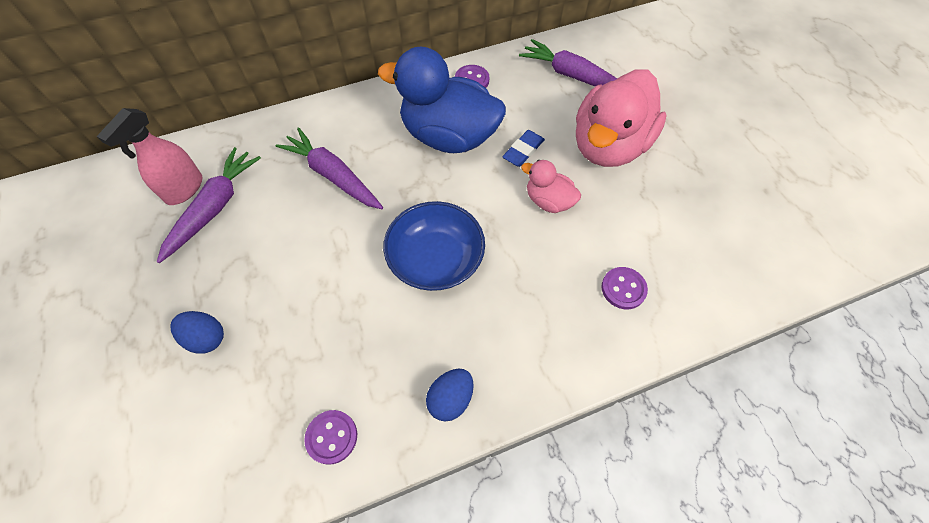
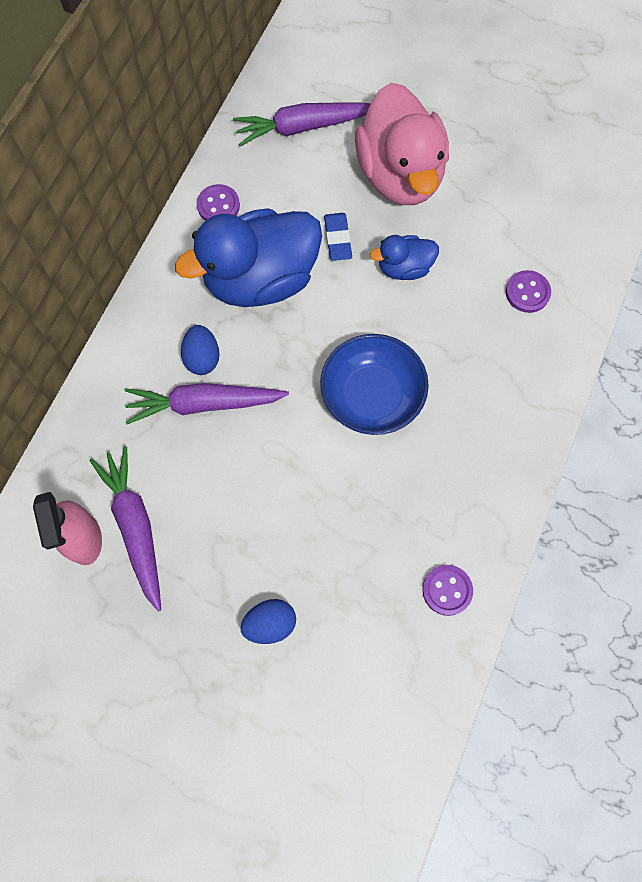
camera: 45 degrees left, 10 degrees up
(450, 399) = (496, 485): blue egg -> blue egg (202, 358)
(548, 201) = (404, 268): pink duck -> blue duck

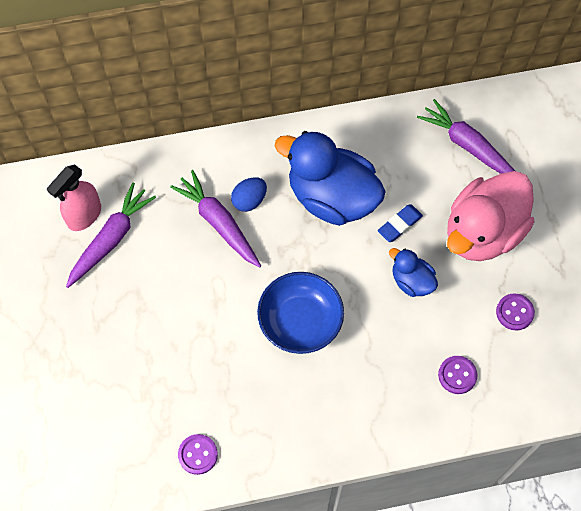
camera: 55 degrees right, 5 degrees down
(218, 205) = (365, 135): purple button -> purple button (514, 312)
(270, 623) = (103, 358): blue egg -> none

